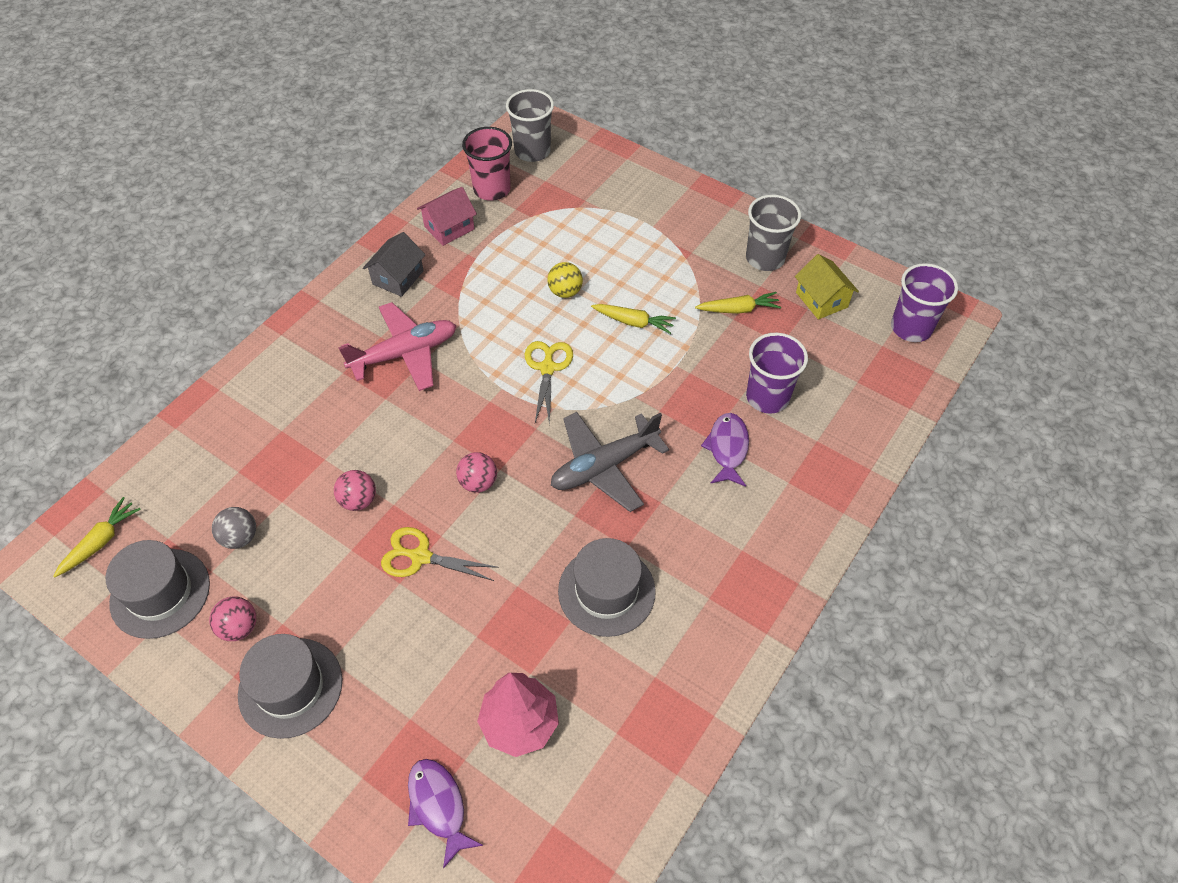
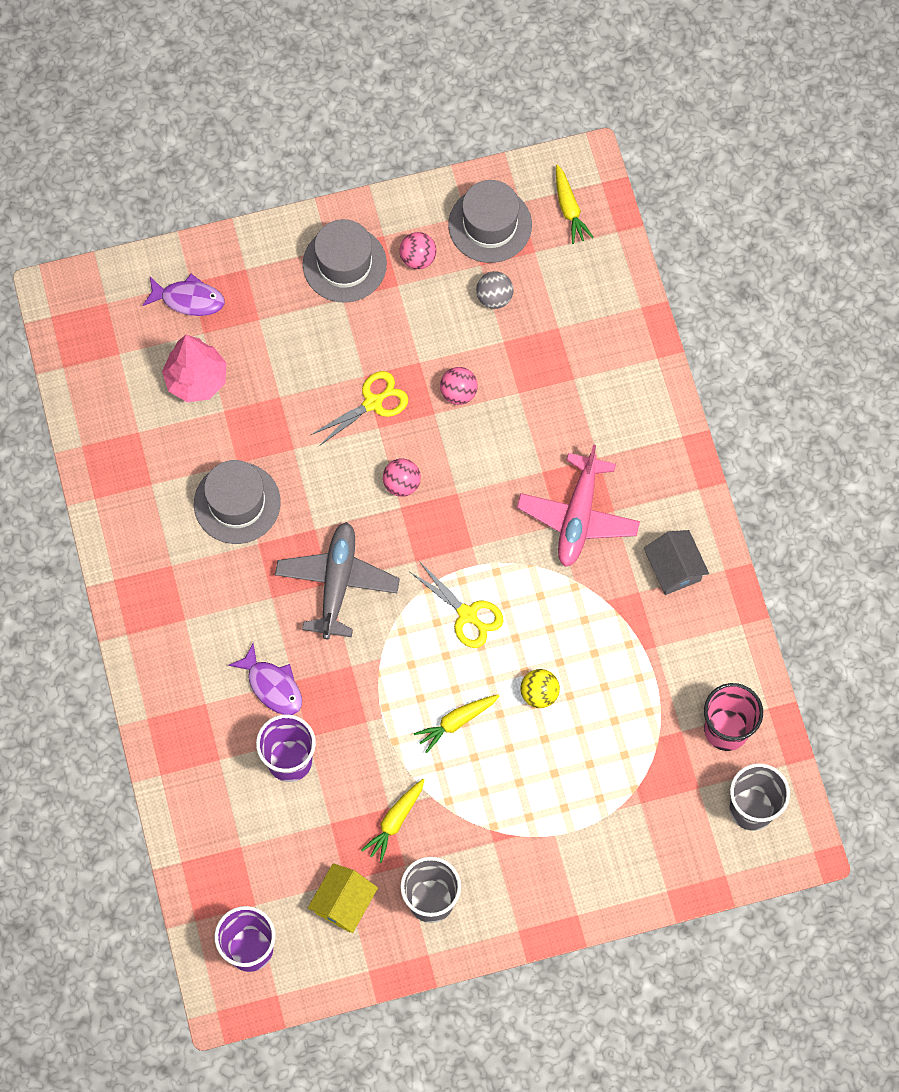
camera: 130 degrees right, 15 degrees up
(449, 228) = (703, 654): pink house -> none
(821, 300) = (343, 903): yellow house -> yellow house turned 75 degrees counterclockwise

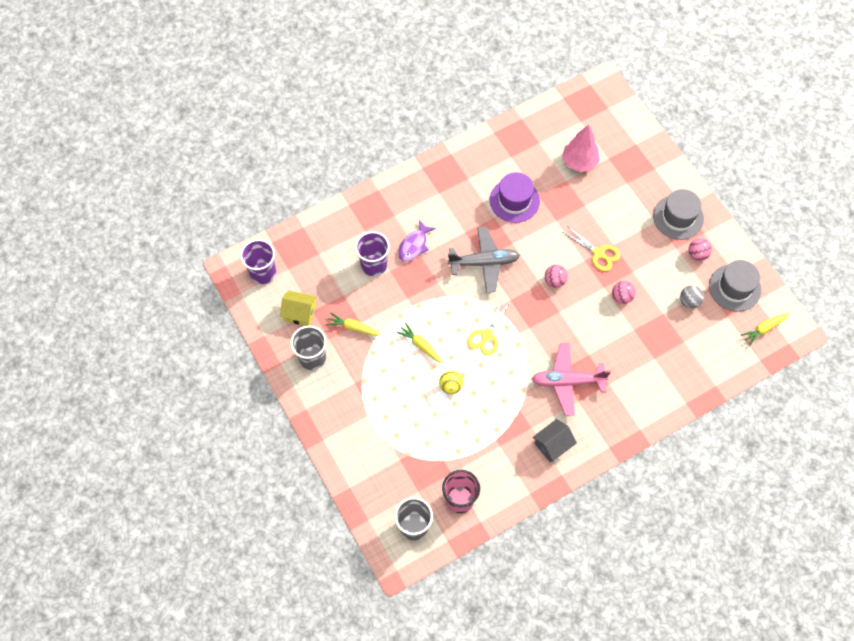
camera: 75 degrees right, 5 degrees down
(189, 299) = (625, 146): purple fish -> none
(237, 503) = (514, 200): grey hat -> purple hat

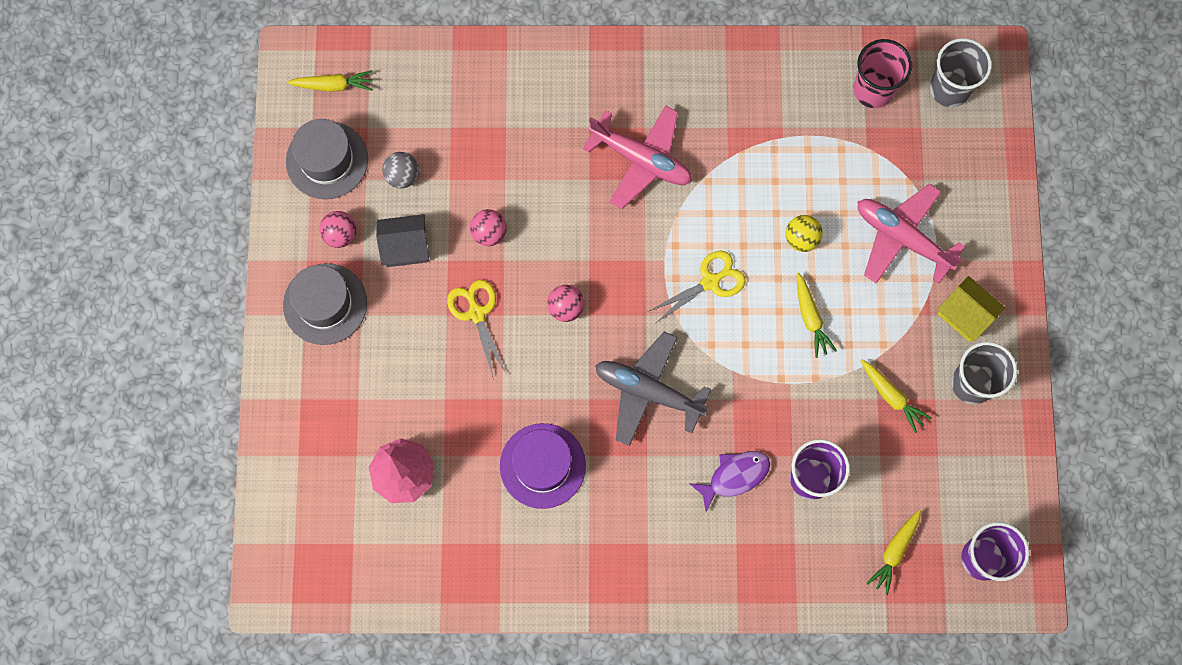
camera: 150 degrees left, 10 degrees up
(300, 313) = (958, 462): yellow house -> yellow house (965, 314)
(311, 252) = (894, 552): none -> yellow carrot
(393, 418) = (902, 238): none -> pink plane
(553, 444) = (713, 91): grey house -> grey house (405, 246)

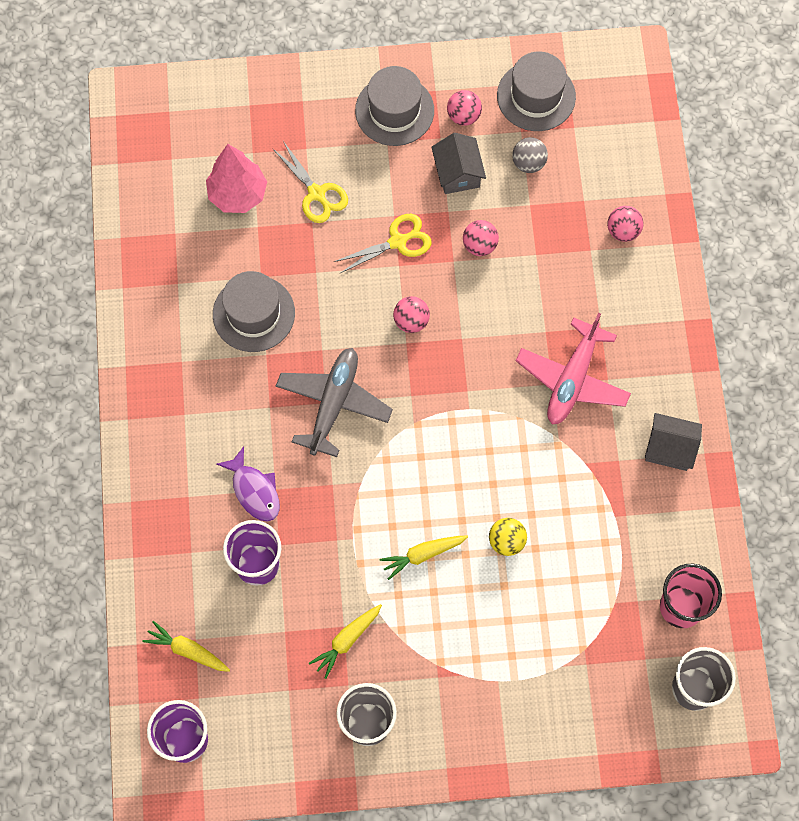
camera: 85 degrees right, 5 degrees down
(333, 85) = (612, 93): yellow carrot -> none
(488, 94) = (623, 231): none -> pink ball
(542, 465) = (253, 313): purple hat -> grey hat
(710, 282) = (451, 454): yellow scissors -> yellow scissors (316, 193)
(718, 80) = (669, 448): none -> grey house
(902, 238) = (518, 644): pink plane -> none
(965, 314) = (441, 713): yellow house -> none

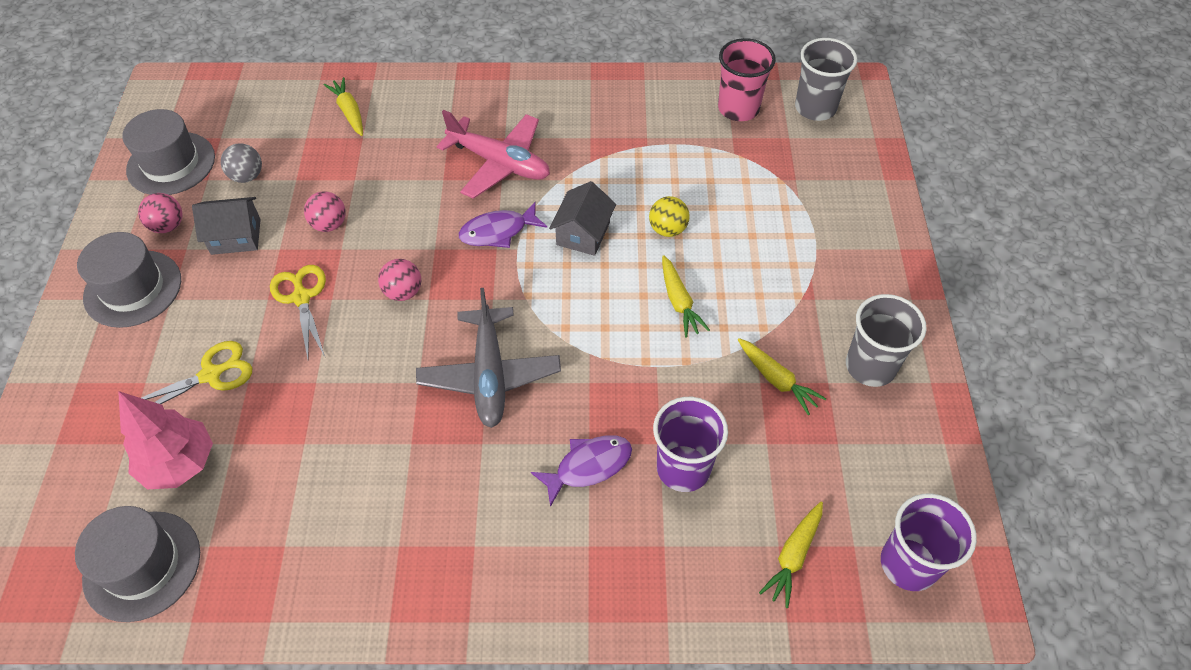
camera: 85 degrees left, 15 degrees down
(253, 313) = (352, 454): grey hat -> grey hat (142, 565)
(333, 404) = (489, 374): grey plane -> grey plane turned 120 degrees counterclockwise
(487, 389) = (498, 232): none -> purple fish
(623, 231) = (349, 112): pink ball -> yellow carrot
(669, 448) = (582, 101): grey house -> grey house (583, 233)

